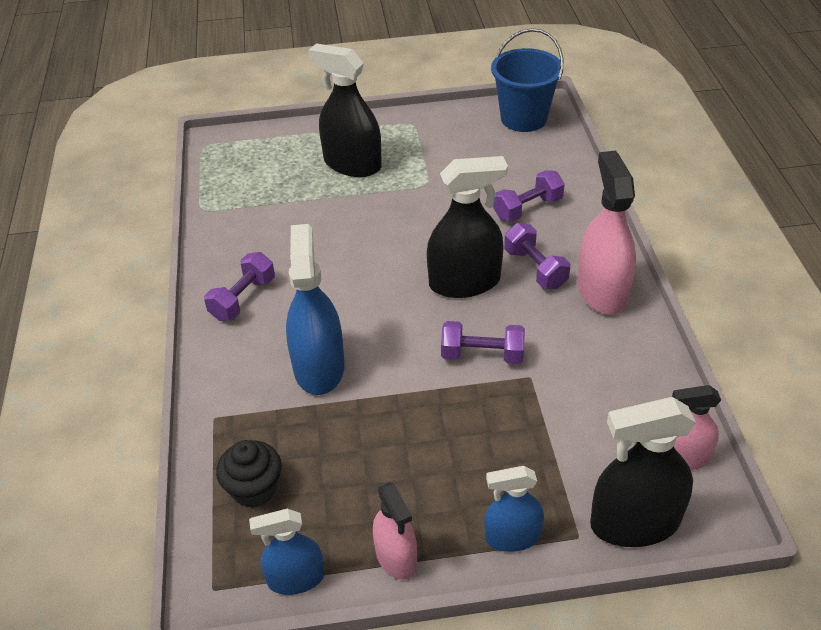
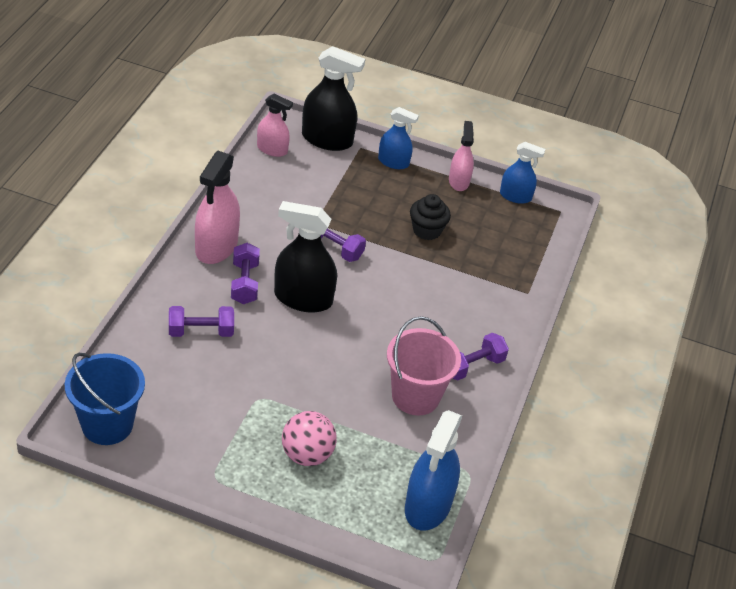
camera: 160 degrees left, 0 degrees up
(254, 489) = (519, 243): black cupcake -> black cupcake (427, 230)
(286, 246) = (415, 396): none -> pink bucket
(319, 367) = (444, 291): blue spray bottle -> blue spray bottle (428, 505)
(352, 164) = (307, 455): black spray bottle -> pink ball

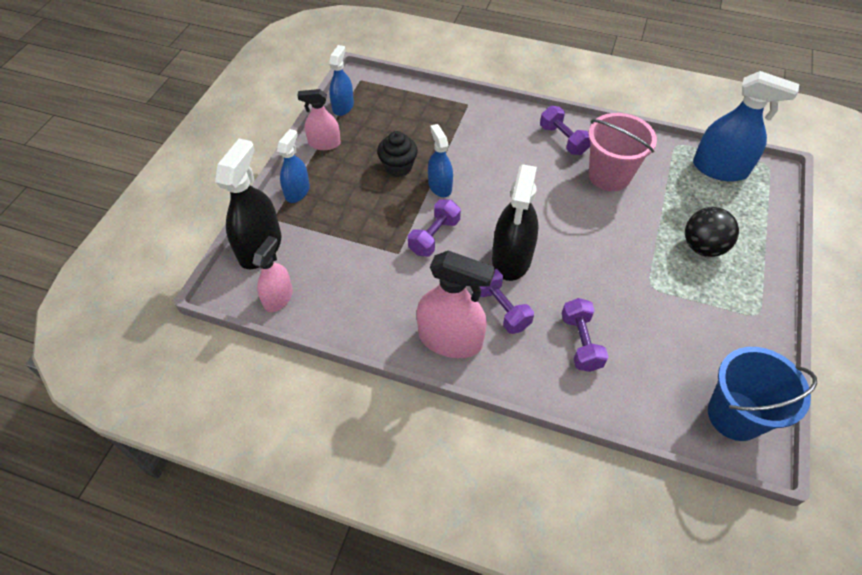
camera: 85 degrees left, 10 degrees up
(244, 283) = (501, 309): purple dumbbell -> purple dumbbell turned 60 degrees clockwise
(307, 455) = (702, 247): pink ball -> black ball
(400, 258) = (440, 186): none -> blue spray bottle

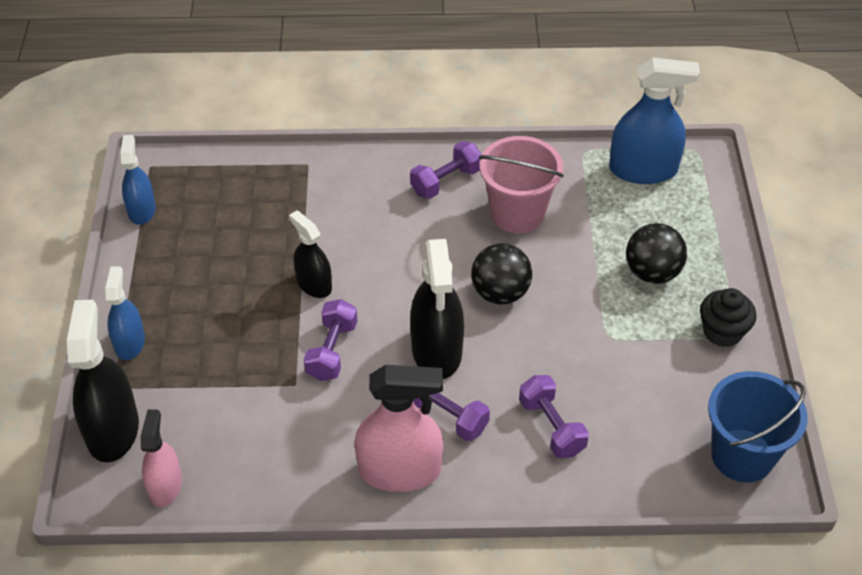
camera: 20 degrees left, 5 degrees down
(324, 143) = (138, 268): pink spray bottle -> none
(398, 167) = (250, 273): black cupcake -> black cupcake (722, 332)
(440, 186) = (314, 284): blue spray bottle -> black spray bottle
(563, 140) = (446, 181): purple dumbbell -> purple dumbbell turned 75 degrees counterclockwise
(575, 229) = (500, 293): none -> black ball

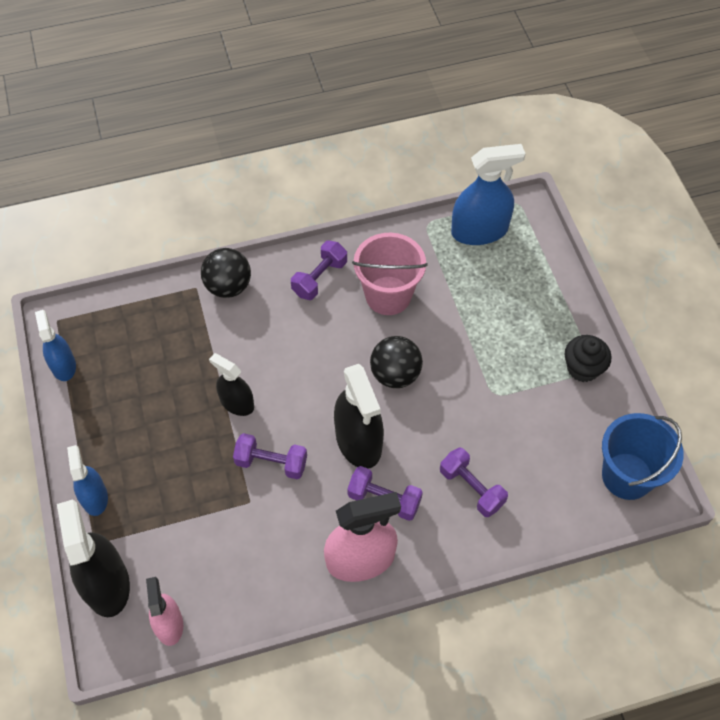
camera: 15 degrees left, 10 degrees up
(332, 351) = (271, 463): purple dumbbell -> purple dumbbell turned 75 degrees counterclockwise
(652, 272) = (513, 326): black ball -> black ball (228, 286)

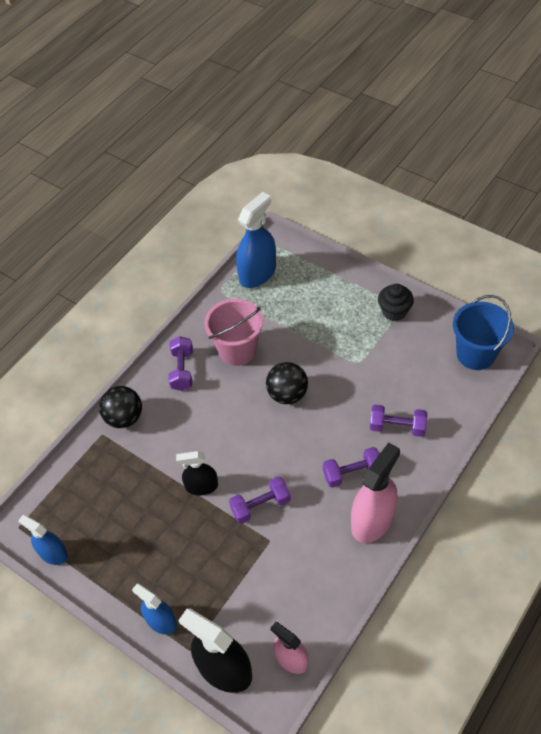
camera: 35 degrees left, 5 degrees down
(358, 441) = (303, 450): black spray bottle -> none

